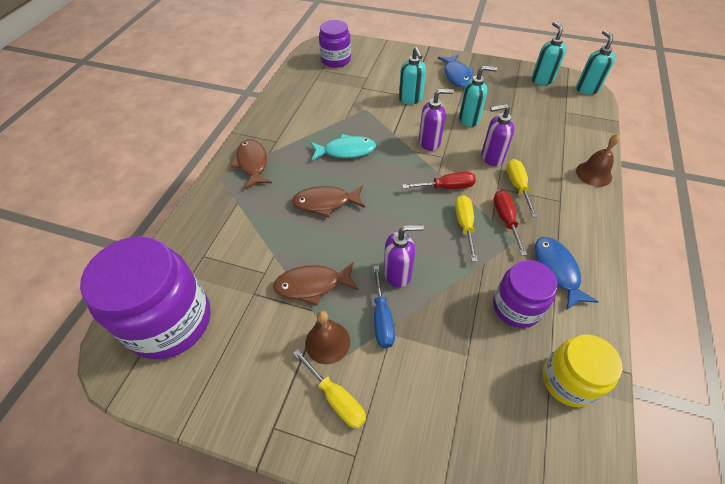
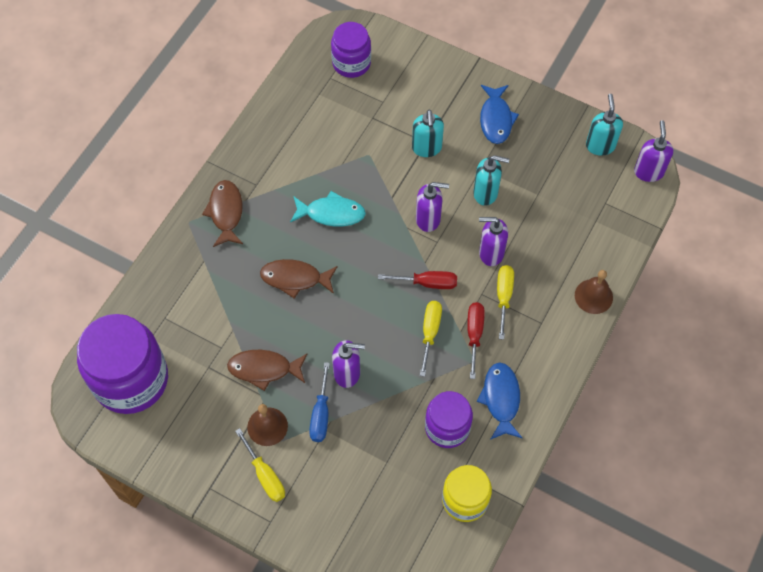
camera: 10 degrees right, 10 degrees up
(587, 89) = (648, 172): turquoise soap dispenser -> purple soap dispenser

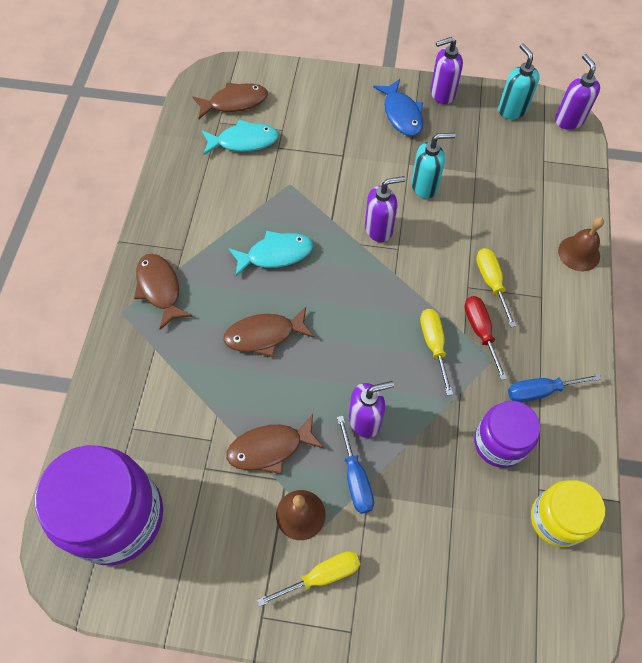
camera: 20 degrees left, 0 degrees up
(265, 475) = (321, 576): yellow screwdriver -> yellow screwdriver turned 60 degrees counterclockwise
(345, 103) = (244, 141): none -> turquoise fish
(351, 63) = (235, 102): purple jar -> brown fish
(426, 148) = (346, 161): turquoise soap dispenser -> none
(427, 283) = (407, 294): red screwdriver -> none
(490, 253) = (457, 243): purple soap dispenser -> purple soap dispenser (442, 94)
(501, 399) = (540, 391): blue fish -> blue screwdriver

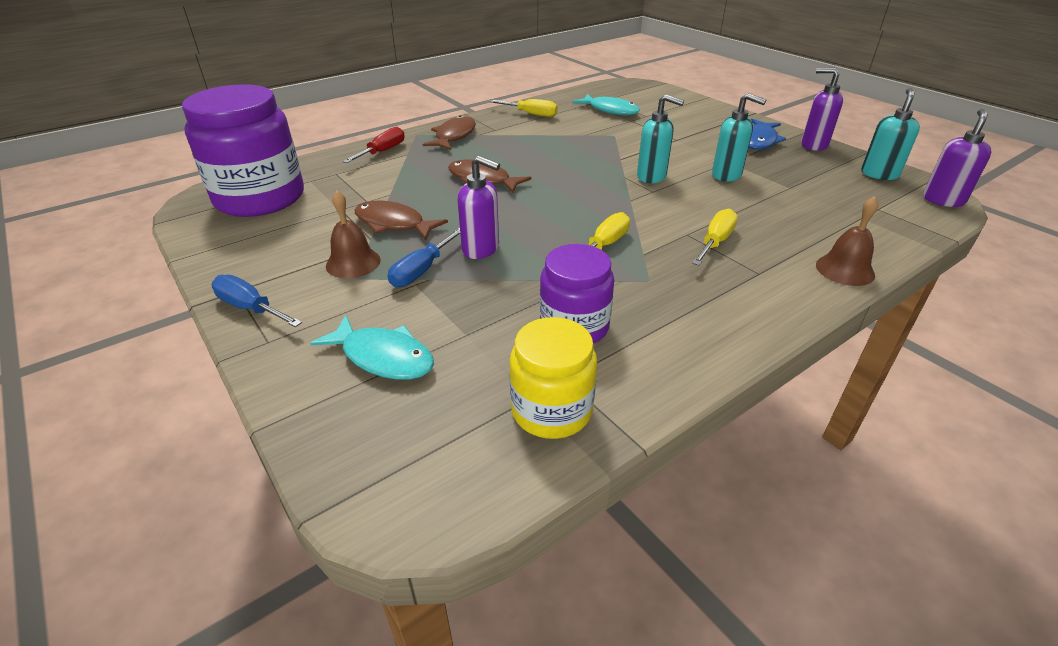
camera: 45 degrees right, 25 degrees down
(235, 102) = (630, 96): brown fish -> none
(275, 254) = (552, 155): turquoise fish -> turquoise fish (383, 357)
(321, 576) = (307, 299): yellow screwdriver -> yellow screwdriver (531, 114)
(379, 229) = (652, 177): purple soap dispenser -> turquoise soap dispenser
(480, 331) = (660, 260): red screwdriver -> red screwdriver (382, 152)
(540, 391) = (668, 322): blue screwdriver -> blue screwdriver (250, 308)

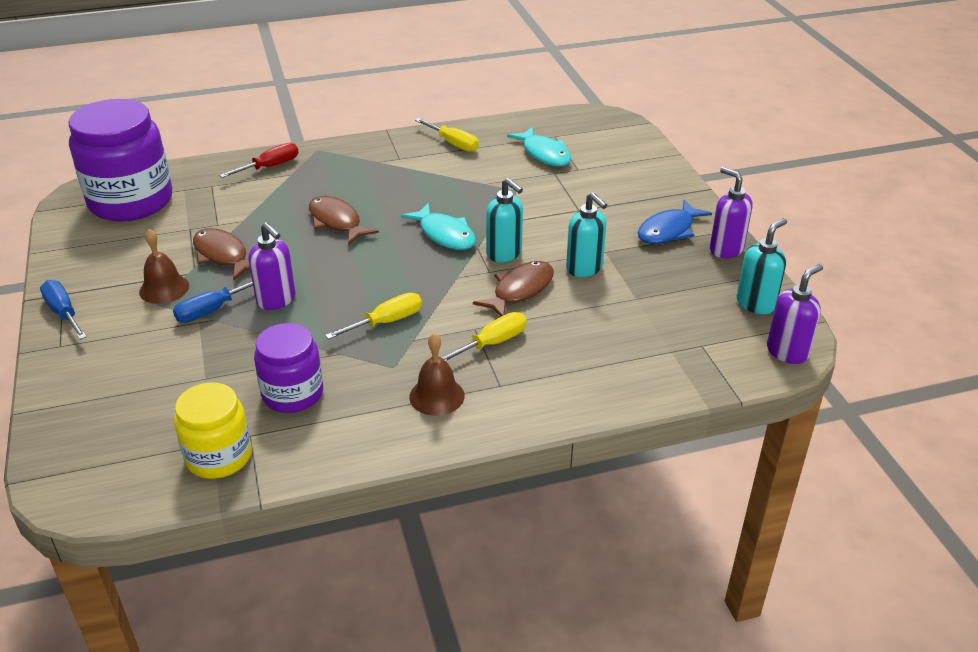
camera: 20 degrees right, 0 degrees up
(383, 357) = (131, 381): turquoise fish -> turquoise fish (445, 234)
(454, 136) = (351, 159): brown fish -> brown fish (520, 290)
(845, 270) = (585, 402): brown bell -> brown bell (437, 396)

